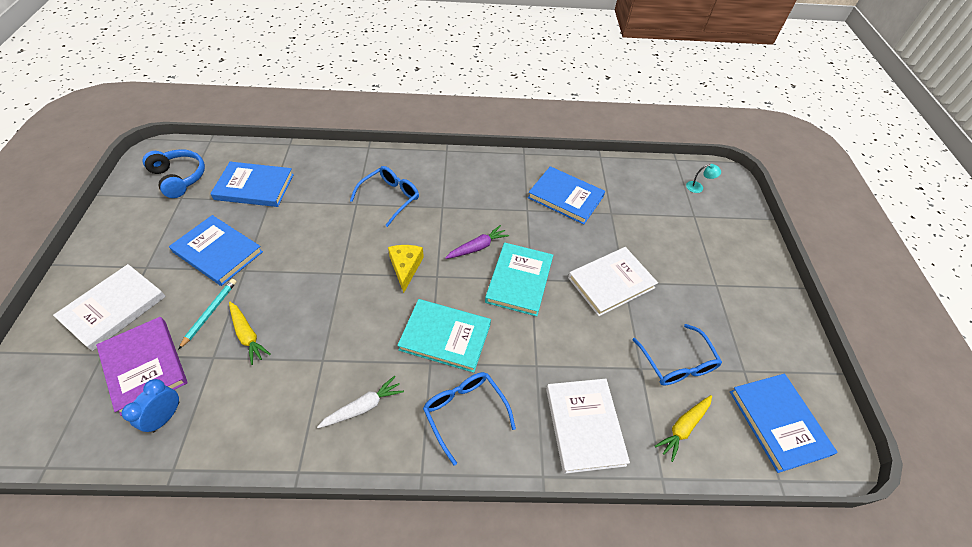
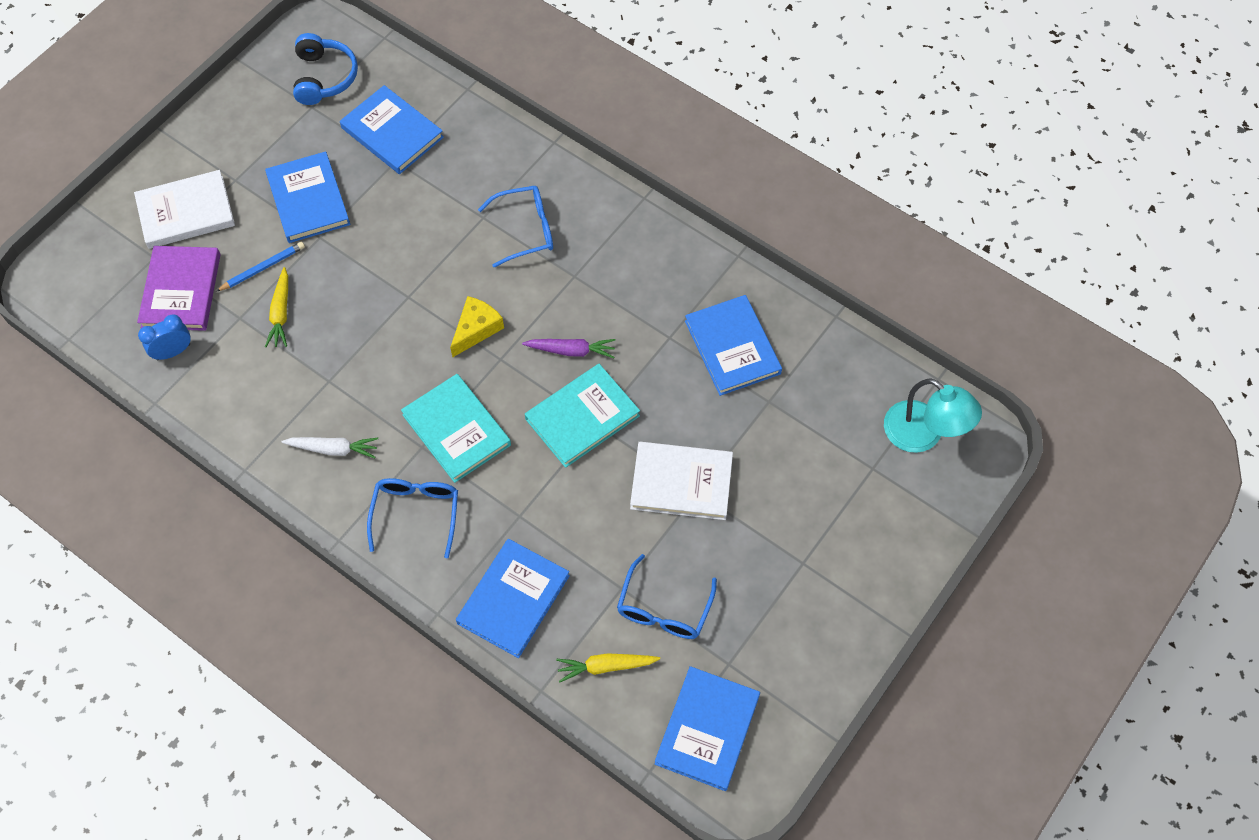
camera: 40 degrees right, 10 degrees up
(210, 313) = (263, 268): turquoise pencil -> blue pencil
(584, 425) = (513, 599): white book -> blue book
(698, 187) = (923, 435): turquoise lamp -> turquoise lamp, size x2.24

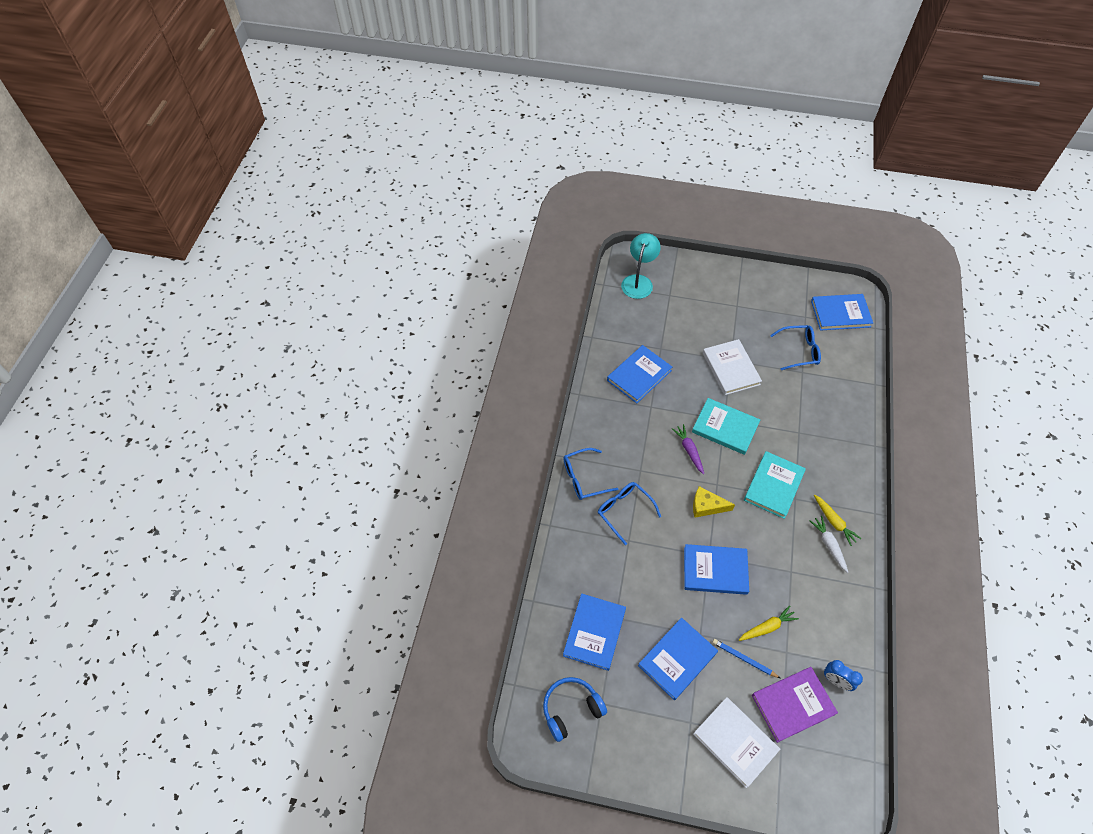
camera: 115 degrees left, 5 degrees down
(416, 513) = (833, 482): blue glasses -> blue glasses (583, 478)
(513, 599) = (842, 415): blue book -> blue book (715, 570)
(606, 666) = (843, 363): yellow carrot -> yellow carrot (834, 522)

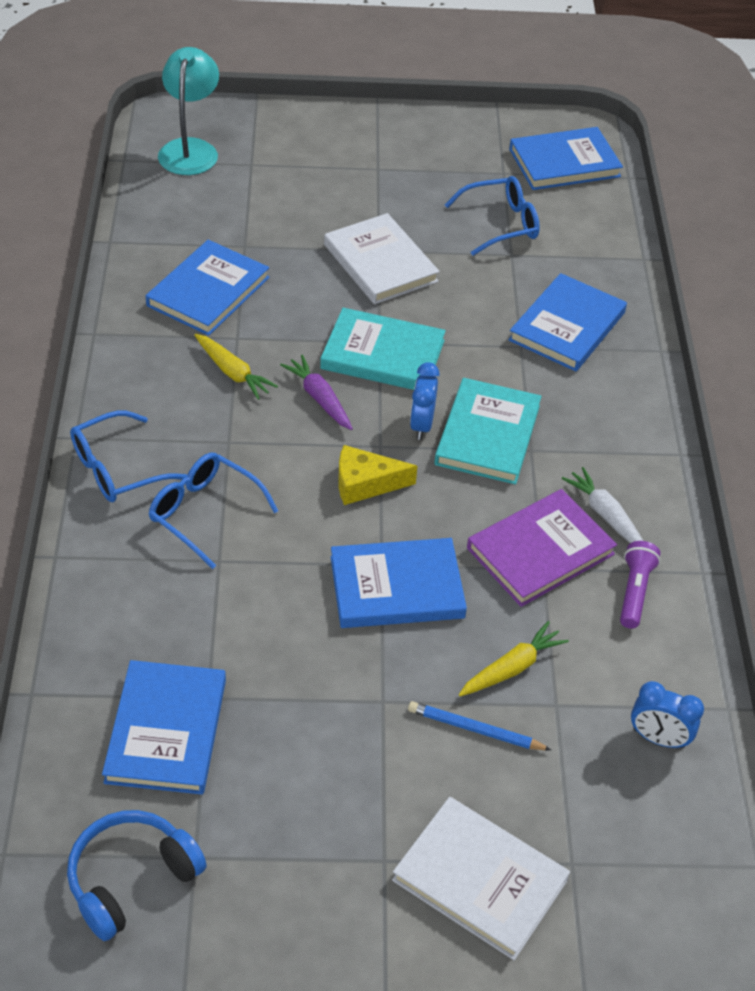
camera: 15 degrees left, 10 degrees down
(677, 659) = (342, 751): blue book -> blue book (567, 326)
(740, 474) = (421, 425): none -> blue clock
(793, 705) = (583, 794): purple book -> purple book (540, 551)
(834, 522) = (608, 477): yellow carrot -> yellow carrot (232, 372)
(837, 593) = (634, 591): none -> purple flashlight

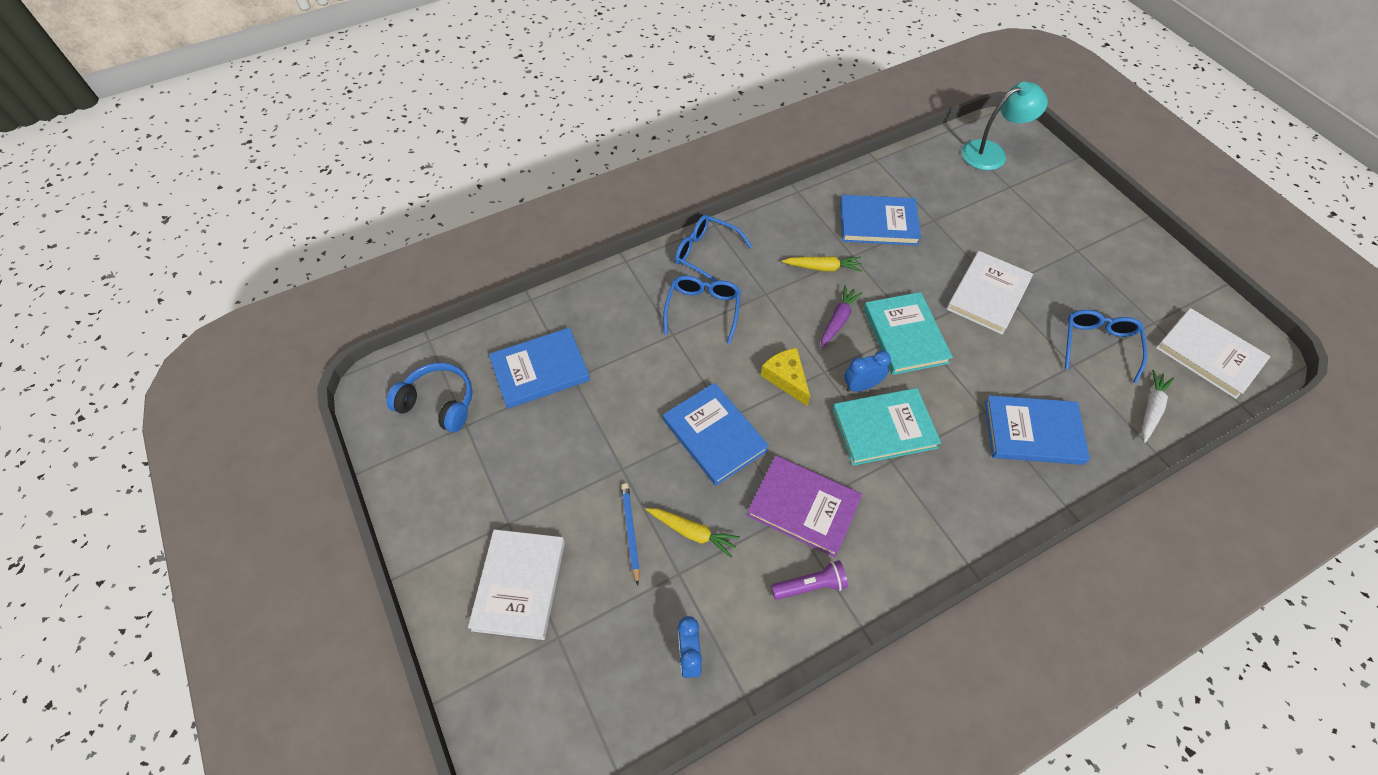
camera: 65 degrees right, 10 degrees up
(232, 372) = (822, 268): yellow carrot -> yellow carrot turned 105 degrees counterclockwise
(501, 224) = (1098, 345): blue glasses -> blue glasses turned 120 degrees counterclockwise
(564, 163) = (1208, 355): blue book -> white book
(605, 515) = (867, 536): white carrot -> white carrot (1151, 409)

